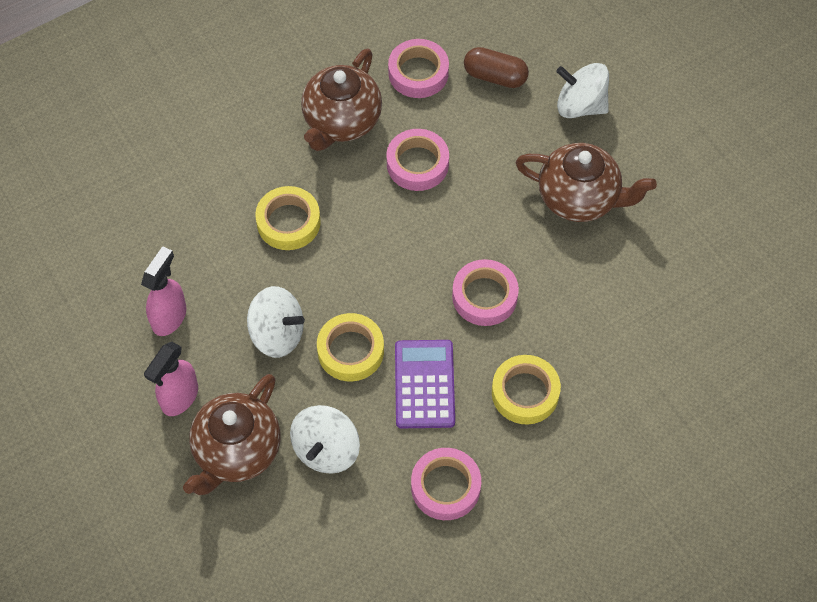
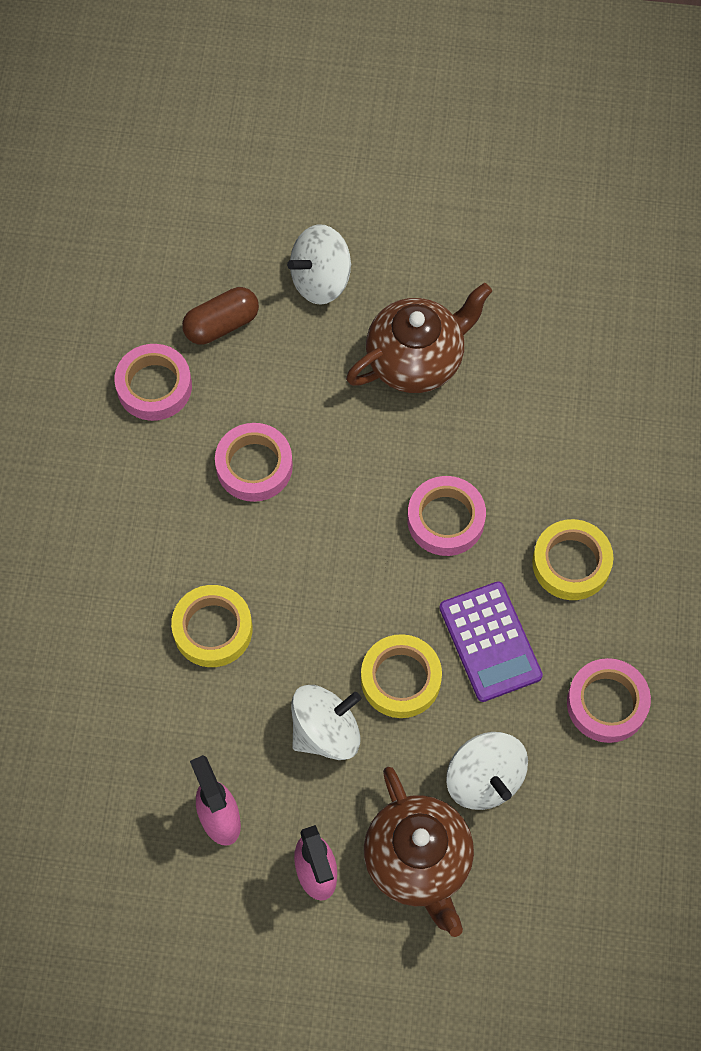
camera: 50 degrees left, 5 degrees up
(341, 121) = (144, 496): brown teapot -> none
(424, 384) = (490, 642): purple calculator -> purple calculator turned 150 degrees counterclockwise

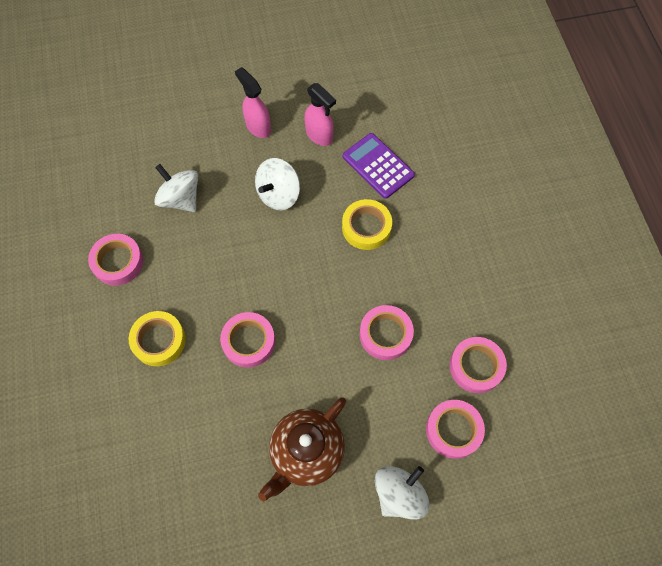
camera: 160 degrees right, 0 degrees up
(221, 324) = (453, 430): brown capsule -> pink tape
(400, 679) = (245, 236): yellow tape -> none
(418, 861) = (205, 148): brown teapot -> none
(490, 642) = (198, 274): purple calculator -> purple calculator (378, 166)

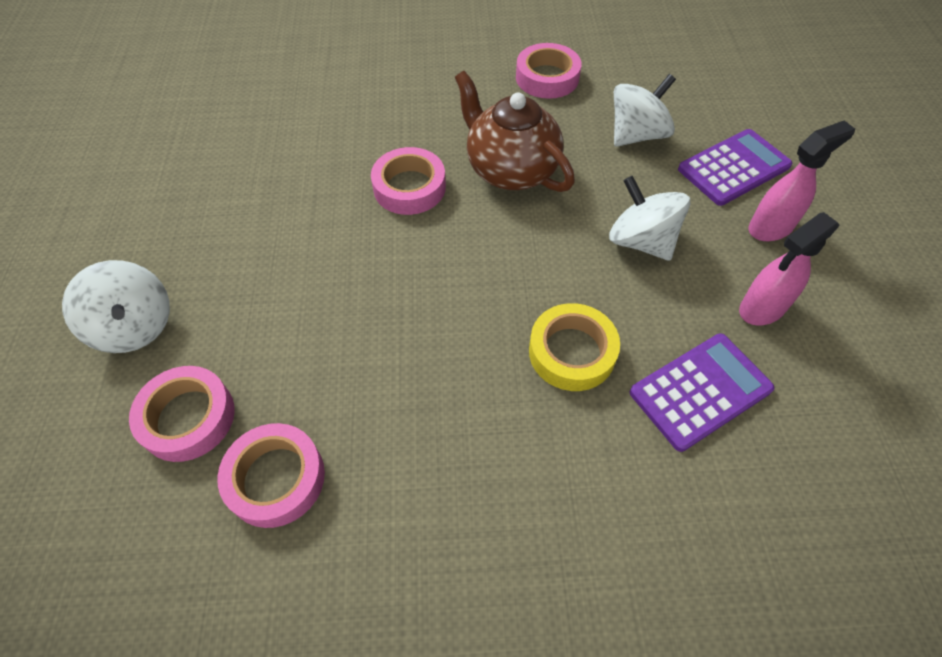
camera: 100 degrees right, 10 degrees down
(159, 340) = (434, 107): yellow tape -> none
(208, 143) = (733, 168): none -> purple calculator
(306, 452) = (240, 231): brown teapot -> brown teapot (511, 170)
(385, 334) = (374, 349): pink tape -> none

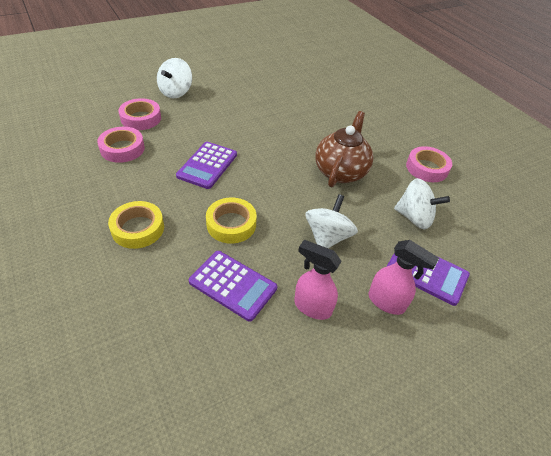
camera: 60 degrees right, 10 degrees down
(408, 341) = (207, 165): none -> purple calculator
(409, 187) = (300, 140): pink tape -> none
(530, 501) = (138, 228): none -> yellow tape

